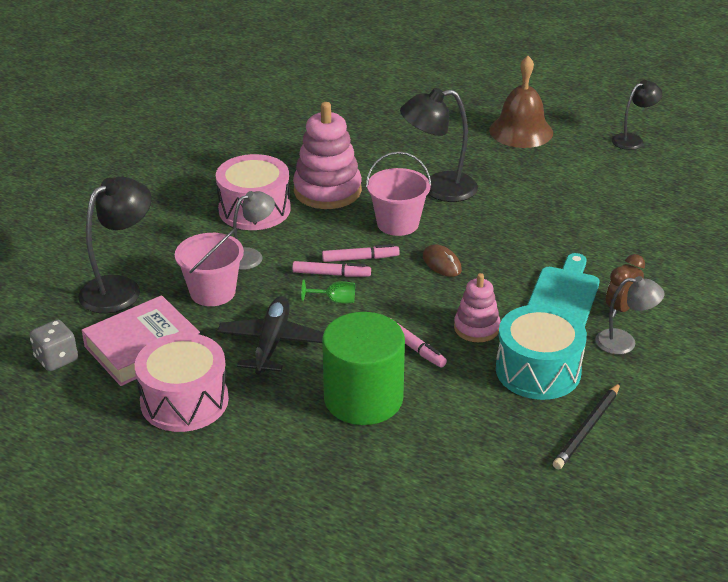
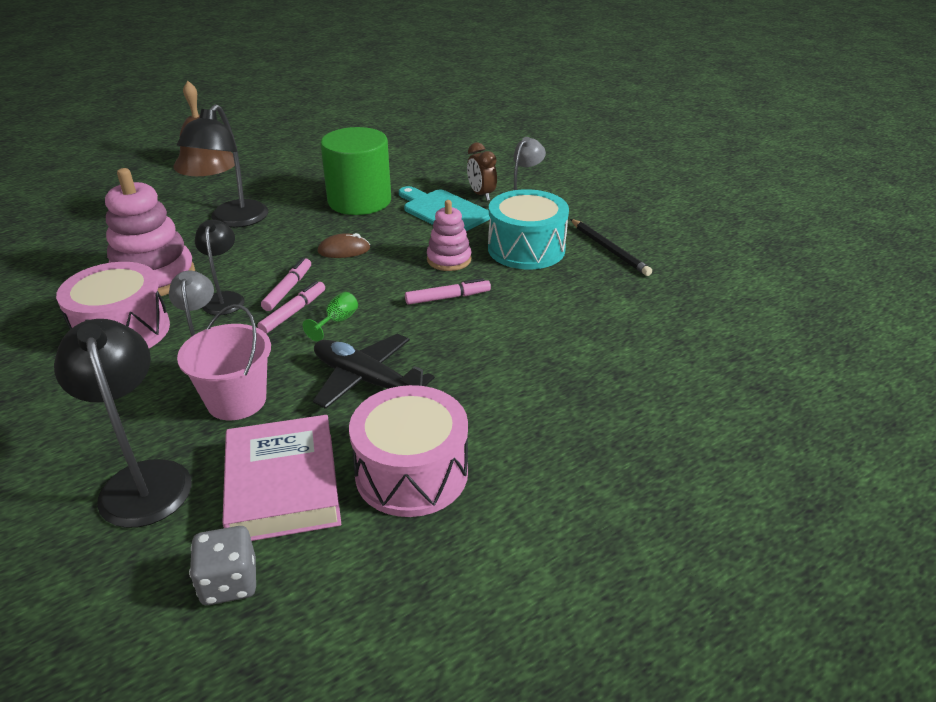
camera: 65 degrees left, 0 degrees up
(363, 398) = (498, 345): green cylinder -> green cylinder (359, 201)
(397, 223) = (259, 255): pink bucket -> none
(633, 140) = (283, 128): black lamp -> black lamp (225, 298)

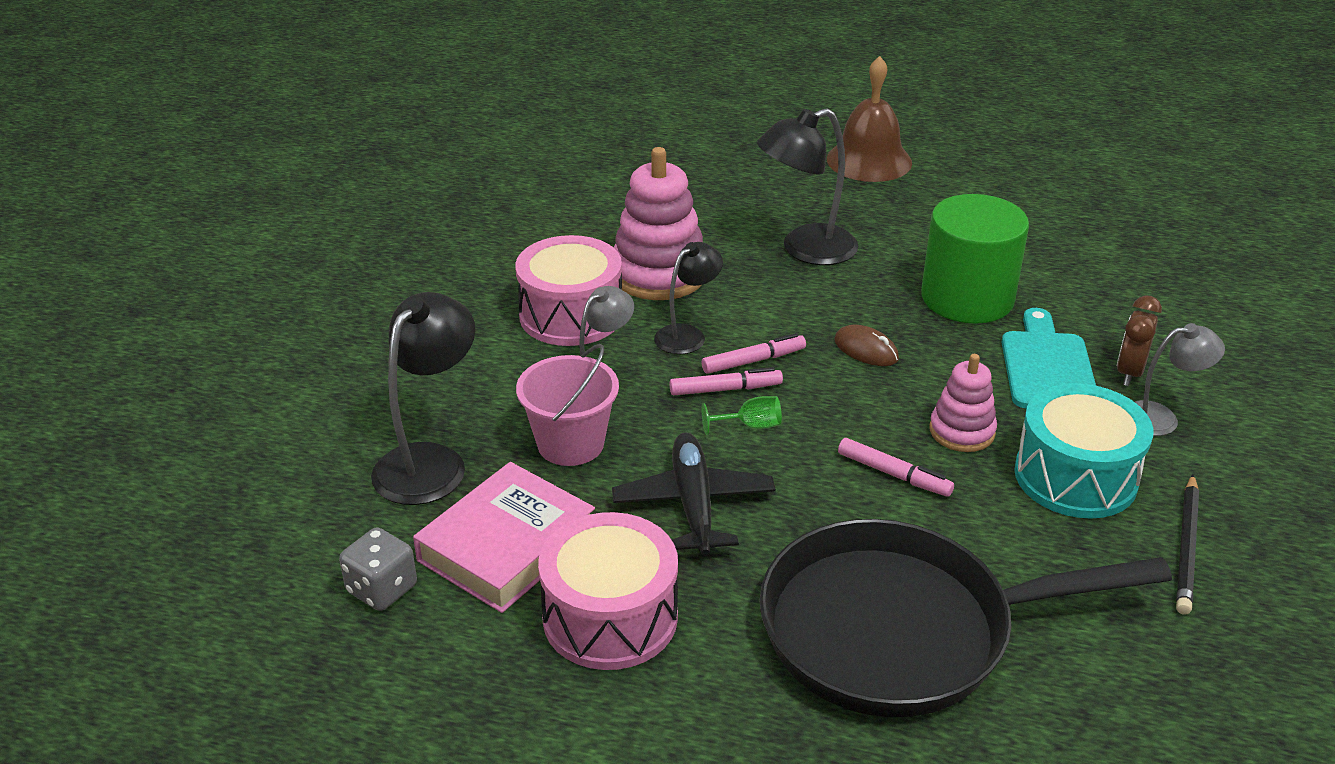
camera: 50 degrees right, 0 degrees up
(560, 363) = (901, 630): none -> black pan

